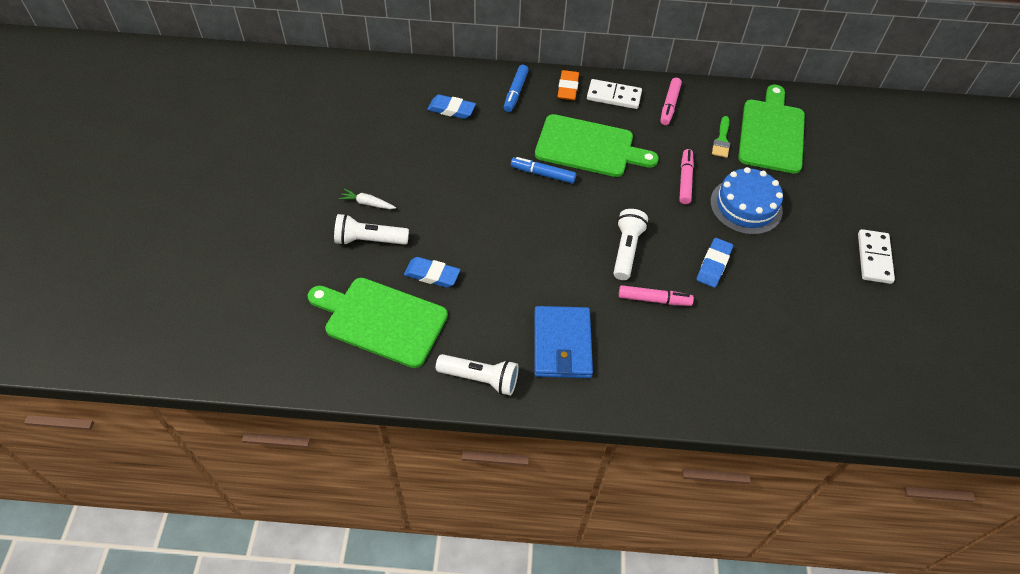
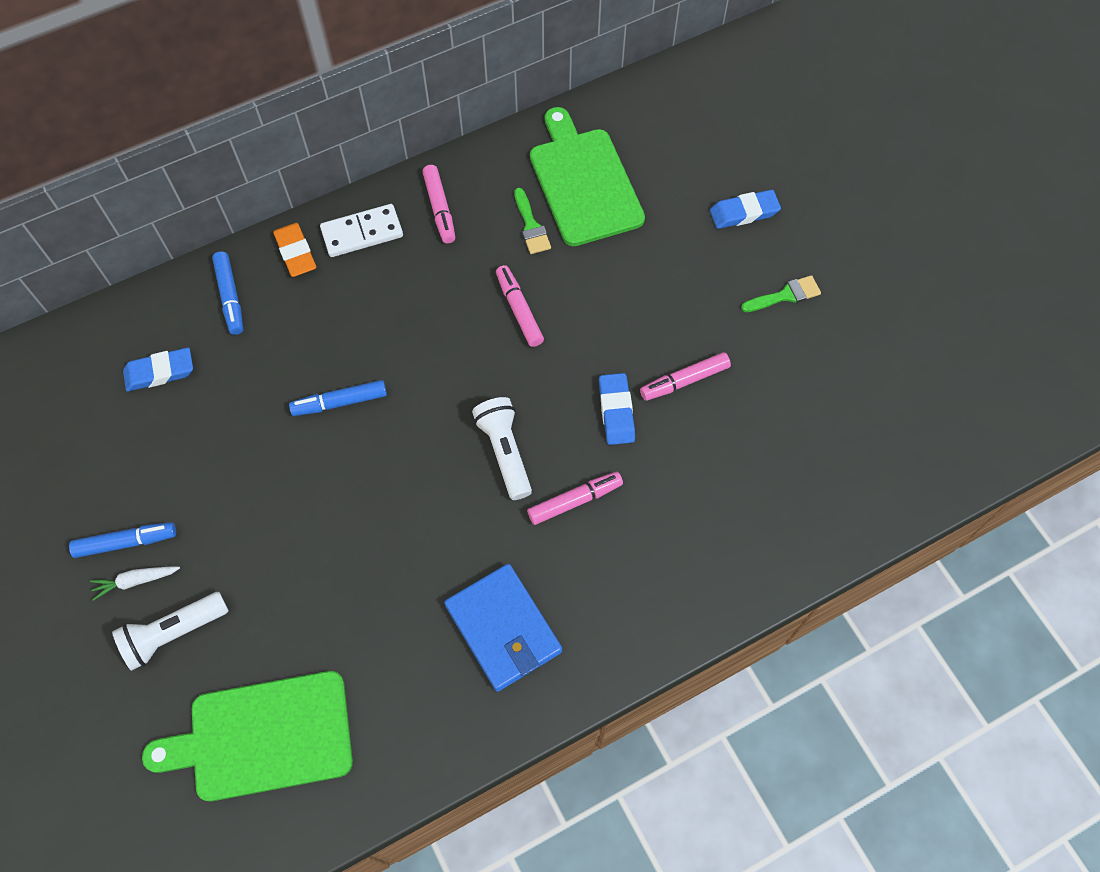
camera: 30 degrees left, 10 degrees up
(376, 182) = (126, 542): none -> blue marker
(432, 275) = (287, 633): blue eraser -> blue eraser (744, 212)
(480, 379) = (435, 736): white flashlight -> none
(589, 147) = (375, 328): green cutting board -> none
(746, 206) = (609, 306): blue cake -> none
(771, 271) = (684, 381): none -> pink marker
(874, 258) = (785, 295): white domino -> green brush

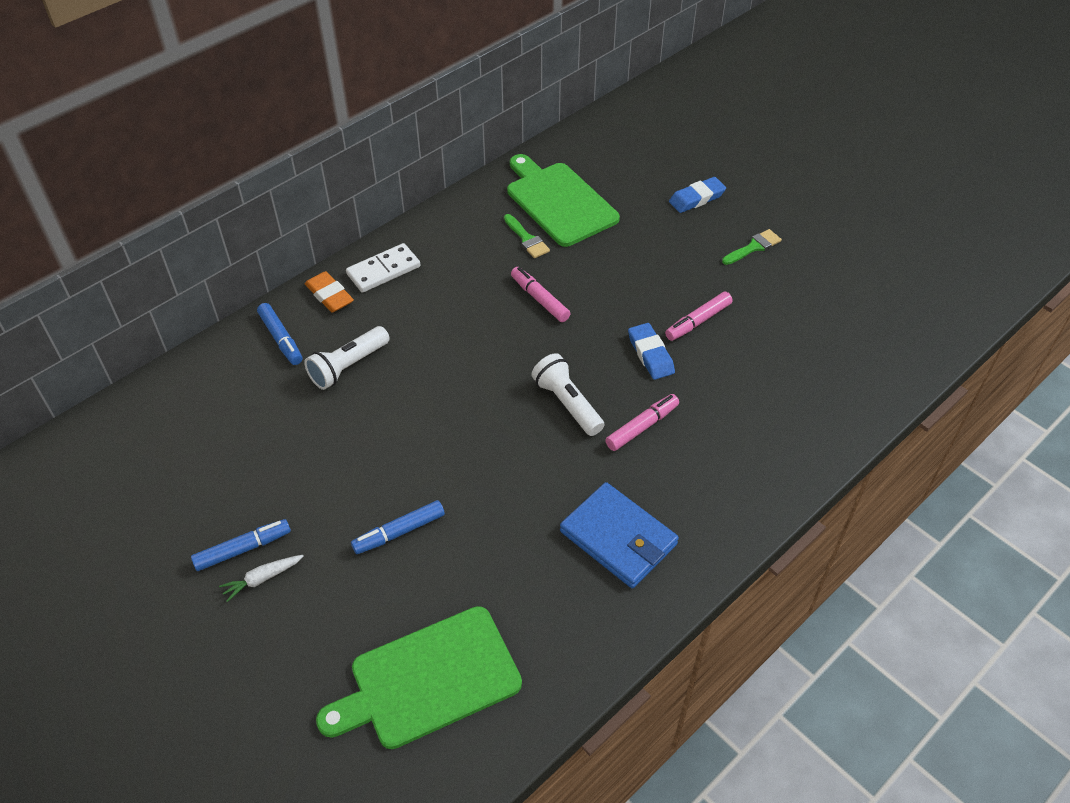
camera: 15 degrees left, 15 degrees down
(160, 372) = (233, 408): blue eraser -> none
(173, 633) = (312, 614): white flashlight -> white flashlight (348, 366)
(340, 402) = (407, 397): blue marker -> blue marker (399, 532)
(440, 208) = (445, 241): pink marker -> none

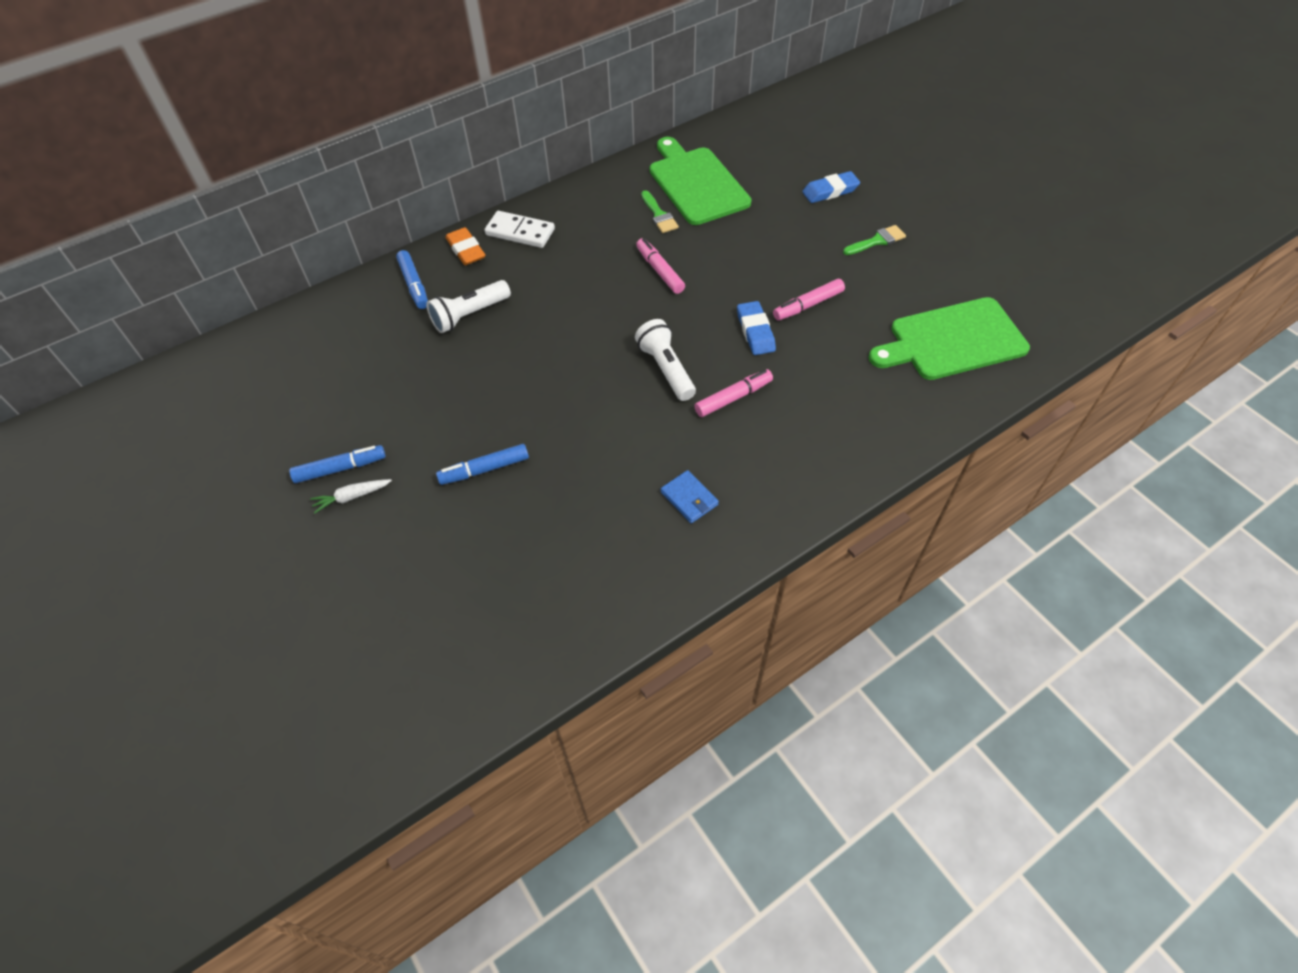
camera: 10 degrees right, 5 degrees up
(383, 270) = (520, 232): white domino -> white domino turned 45 degrees clockwise
(428, 679) = (483, 607): green cutting board -> green cutting board (952, 340)
(618, 538) = (689, 498): blue wallet -> blue wallet, size x0.52

